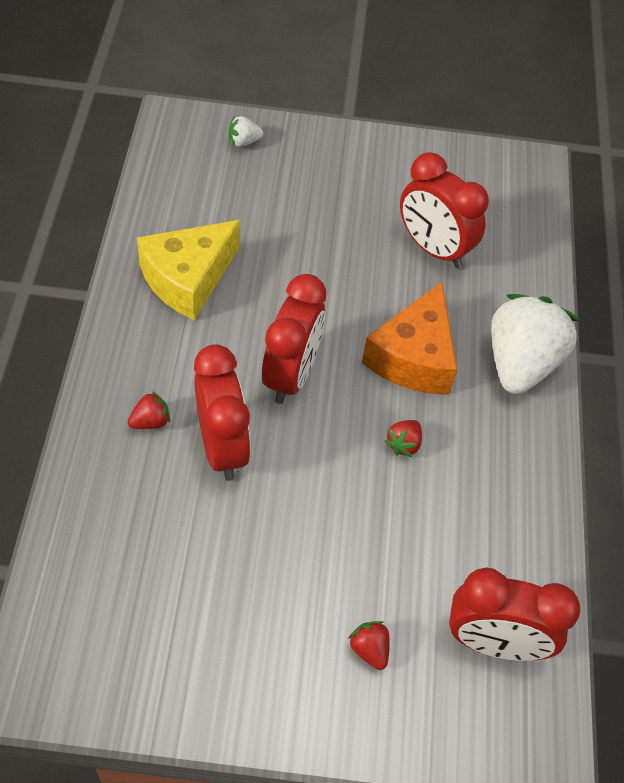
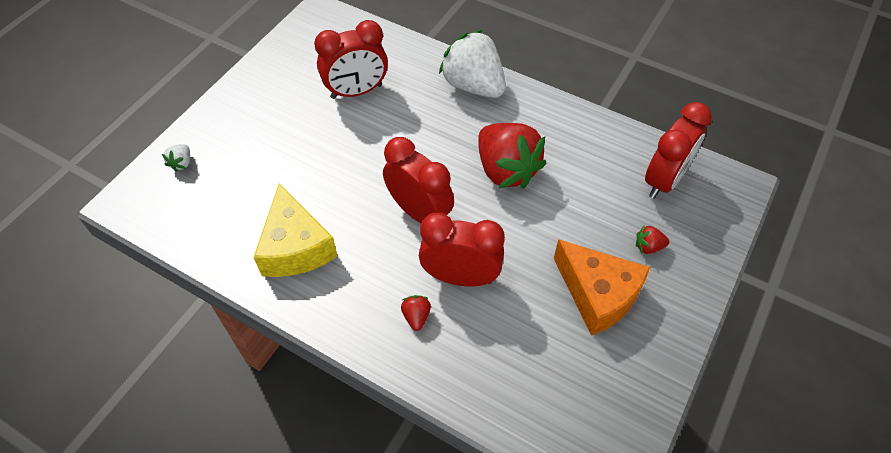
camera: 60 degrees left, 0 degrees up
(404, 444) = (506, 170): red strawberry -> red strawberry, size x2.48
(414, 357) = (440, 138): orange cheese -> orange cheese (598, 294)

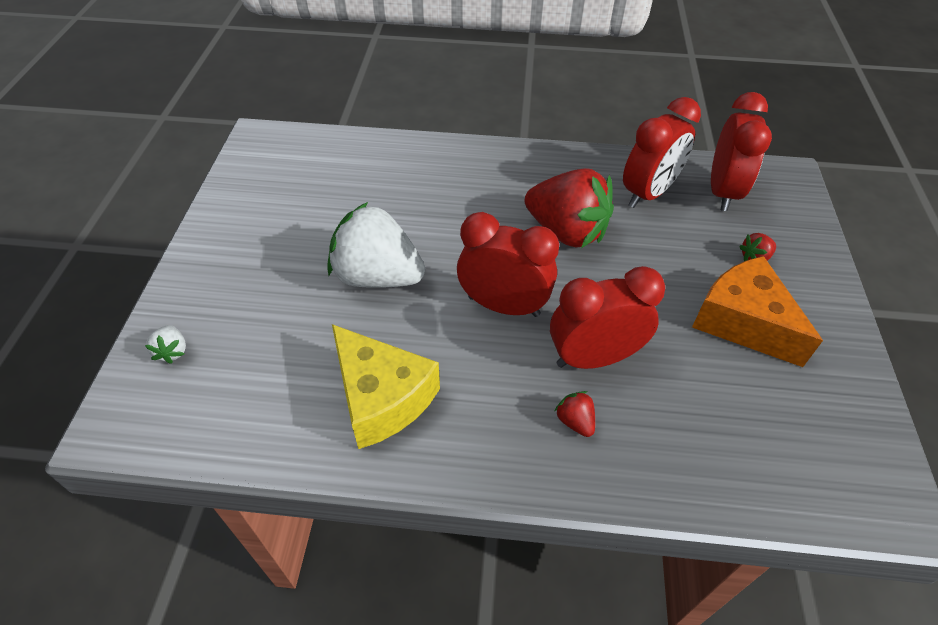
camera: 25 degrees left, 5 degrees down
(356, 91) = (352, 204): red clock -> red clock (648, 193)
(473, 86) = (478, 161): white strawberry -> white strawberry (377, 276)
(598, 294) = (743, 322): orange cheese -> orange cheese turned 150 degrees counterclockwise

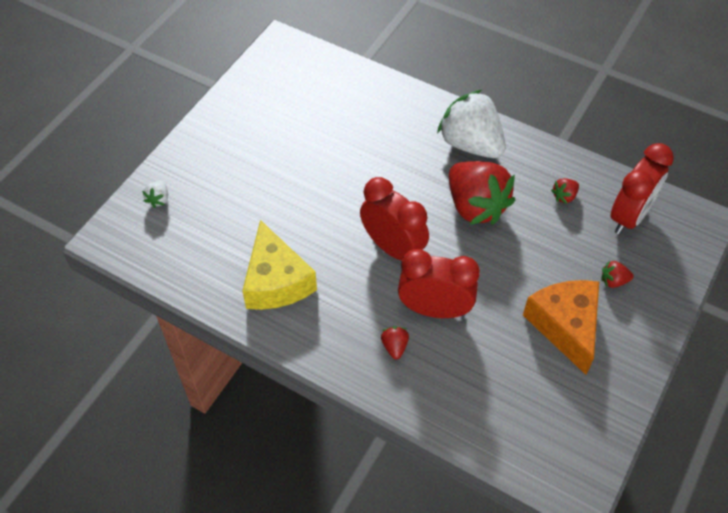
camera: 25 degrees right, 5 degrees up
(377, 276) = (315, 193): white strawberry -> white strawberry (471, 144)
(648, 193) = (564, 196): red clock -> red strawberry

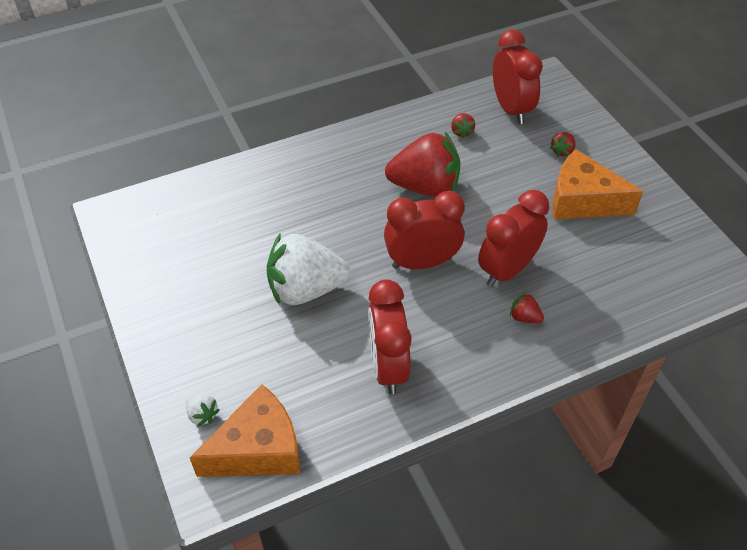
camera: 55 degrees left, 5 degrees down
(154, 246) = (258, 449): none -> orange cheese
(276, 281) = (388, 367): yellow cheese -> red clock
(471, 144) = (359, 154): white strawberry -> white strawberry (305, 289)

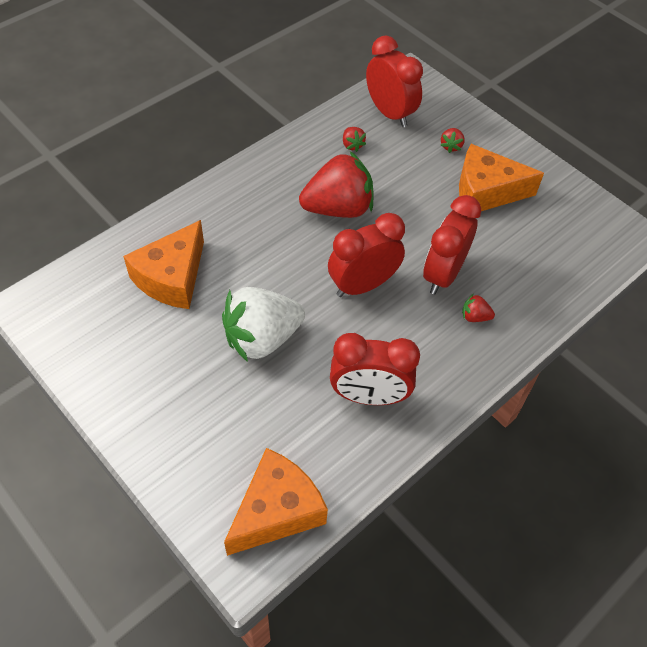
camera: 20 degrees left, 5 degrees up
(202, 414) = (208, 491): white strawberry -> none
(244, 217) = (172, 277): none -> orange cheese
(388, 367) = (369, 396): red clock -> red clock turned 60 degrees counterclockwise

